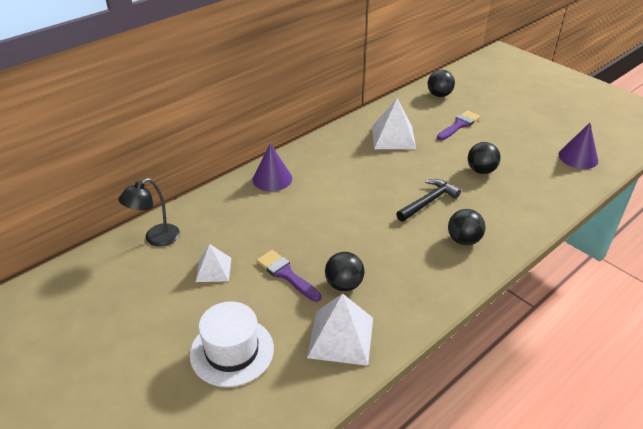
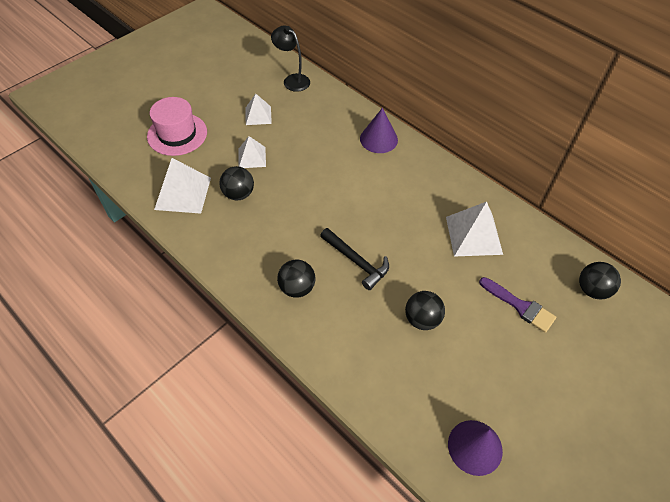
camera: 85 degrees right, 15 degrees up
(232, 351) = (177, 134): white hat -> pink hat
(286, 274) = (252, 157): purple brush -> white pyramid

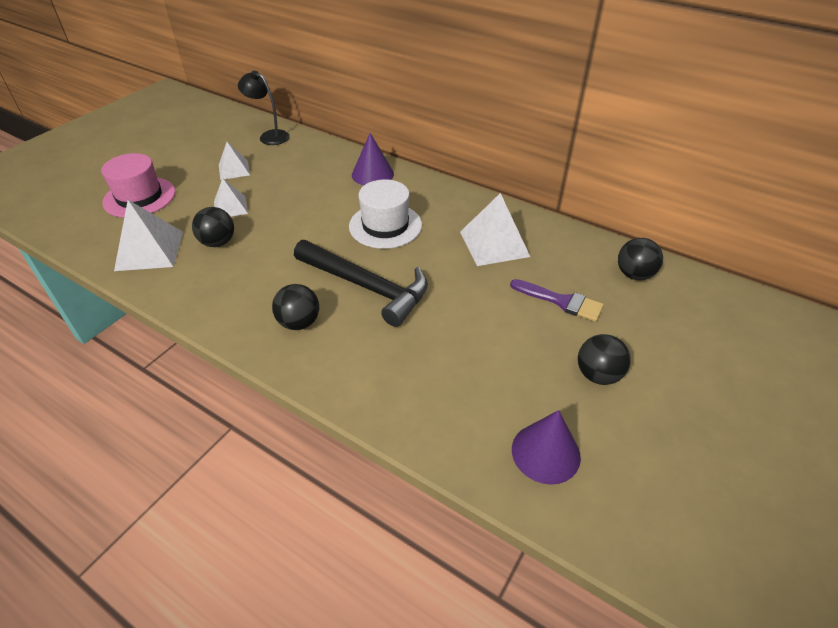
camera: 10 degrees left, 10 degrees down
(356, 262) = (366, 287): black hammer -> black hammer, size x1.57
(381, 199) = (385, 225): none -> white hat
(422, 319) = (453, 331): black ball -> black ball (598, 375)

